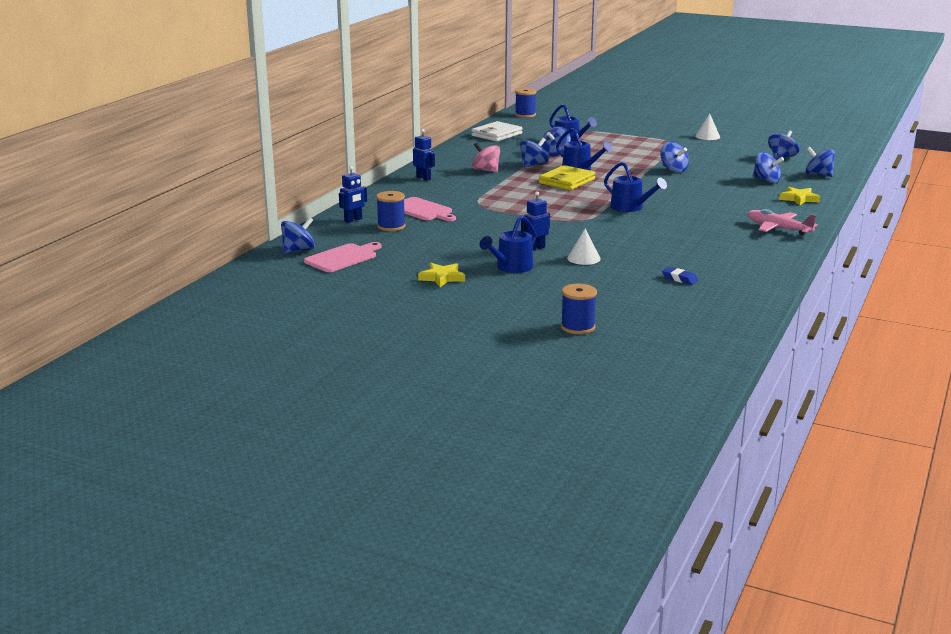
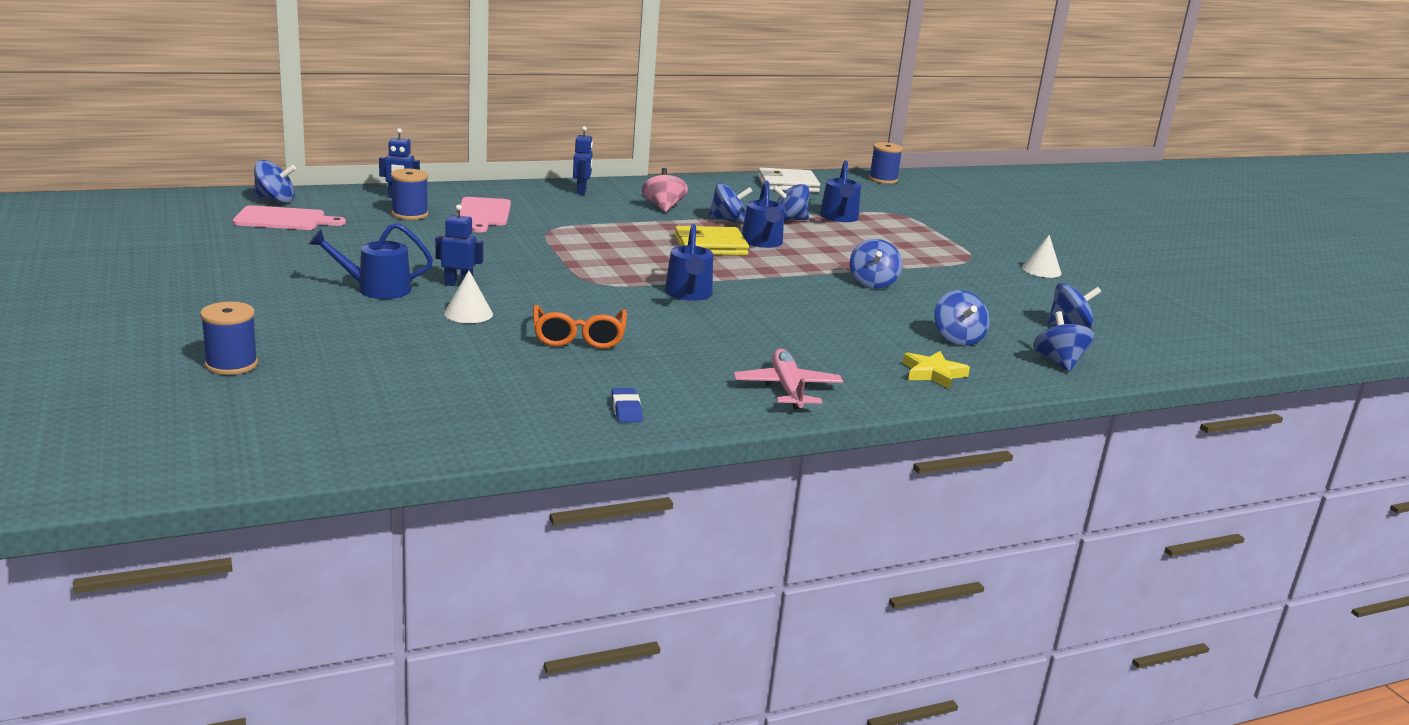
camera: 40 degrees right, 0 degrees up
(442, 278) = (292, 269): yellow star -> none
(654, 246) = (578, 337): none -> orange glasses
(679, 279) = (487, 377): blue eraser -> blue eraser (626, 410)

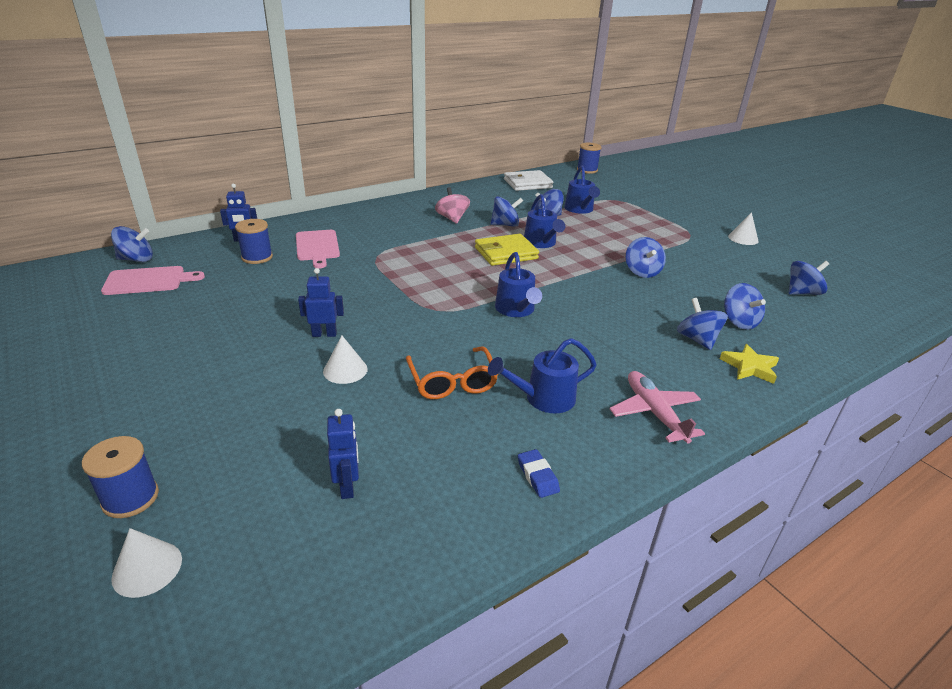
camera: 10 degrees left, 10 degrees up
(237, 405) = (147, 568): none -> white cone
(376, 289) = (252, 354): blue watering can -> blue watering can (543, 398)
(581, 191) = (385, 212): blue robot -> blue robot (347, 486)
(1058, 363) = (825, 334): blue spinning top -> blue spinning top (697, 339)

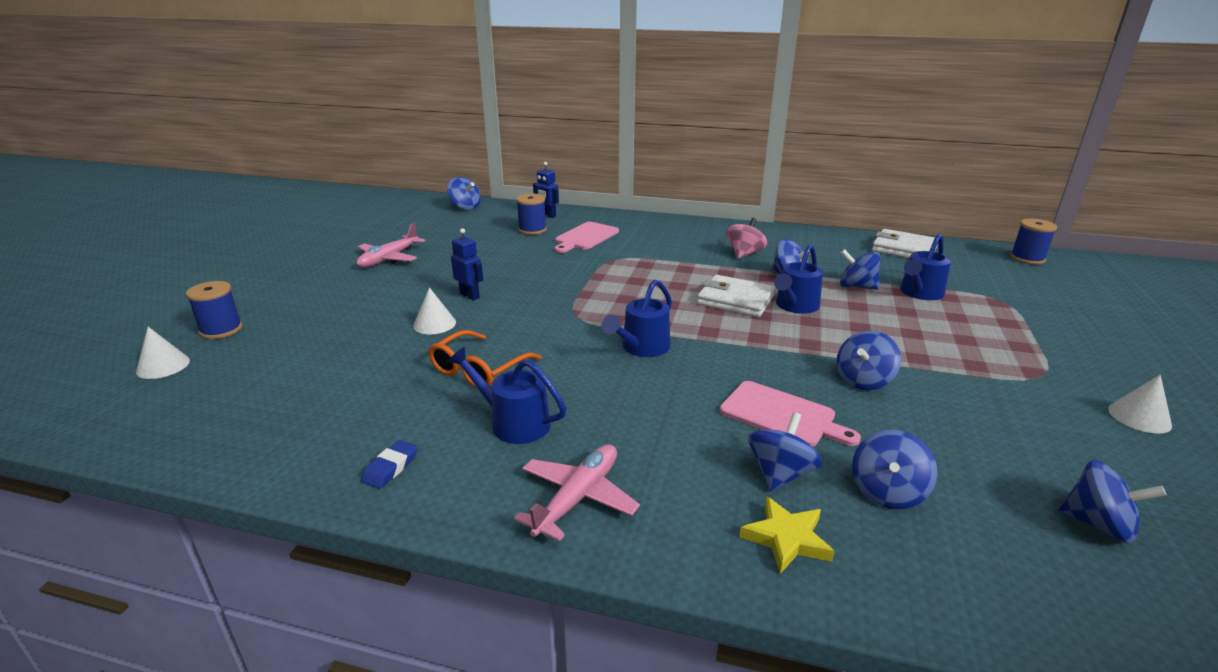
camera: 50 degrees right, 5 degrees down
(148, 281) = (446, 221): pink cutting board -> pink cutting board (782, 415)
(167, 340) = (389, 258): none -> pink plane
(347, 486) = (295, 390): blue robot -> none
(506, 253) = (735, 300): yellow wallet -> white wallet

